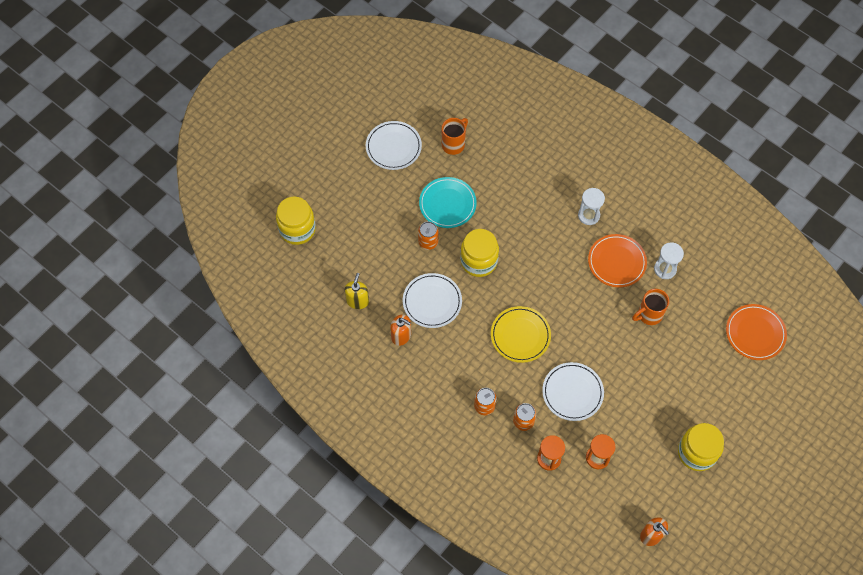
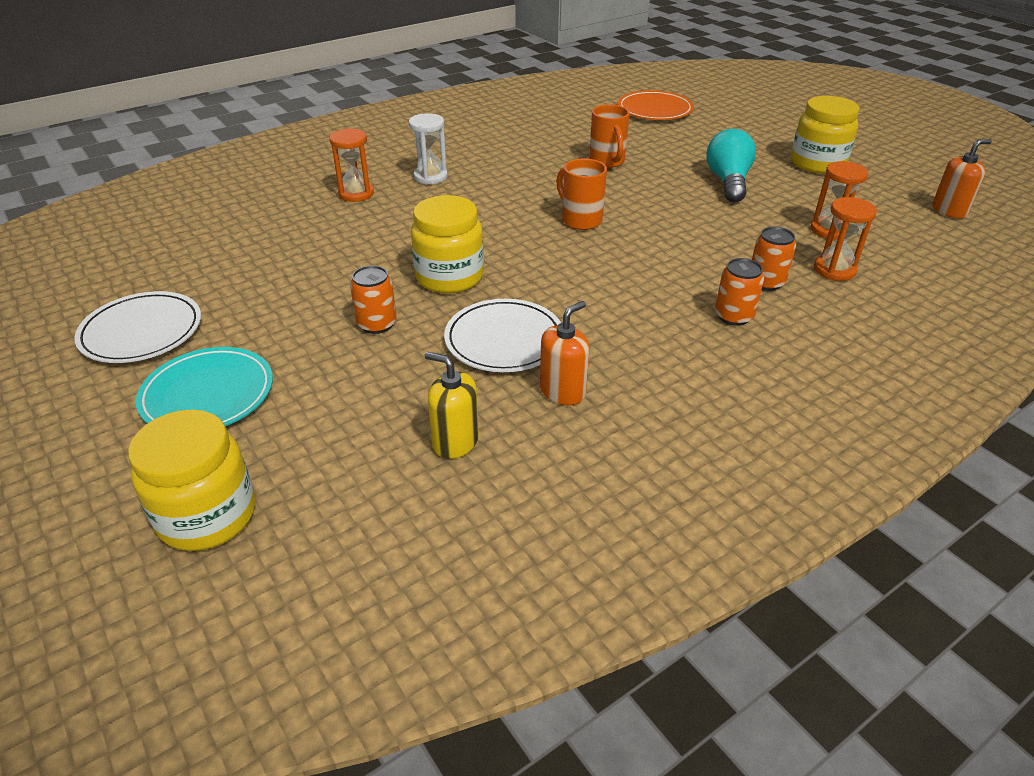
camera: 75 degrees left, 25 degrees down
(447, 204) = (316, 290): turquoise plate -> turquoise plate (208, 394)
(454, 144) = (205, 265): orange mug -> orange mug (580, 220)
(520, 335) = (606, 260): yellow plate -> none
(552, 183) = (356, 194): none -> orange hourglass
(572, 392) = (718, 233): white plate -> none
(616, 262) = (516, 169): orange plate -> none
(645, 394) = (728, 182): none -> turquoise light bulb
(665, 269) = (544, 142): white hourglass -> none

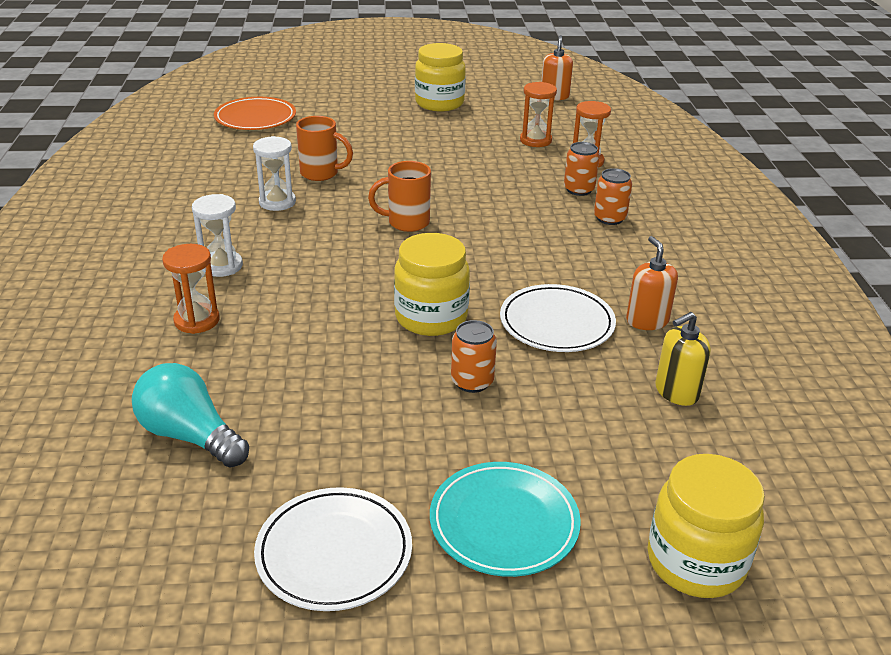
camera: 60 degrees left, 5 degrees down
(540, 162) = (277, 202): none -> white hourglass
(728, 182) = (423, 143): turquoise light bulb -> turquoise light bulb (190, 436)

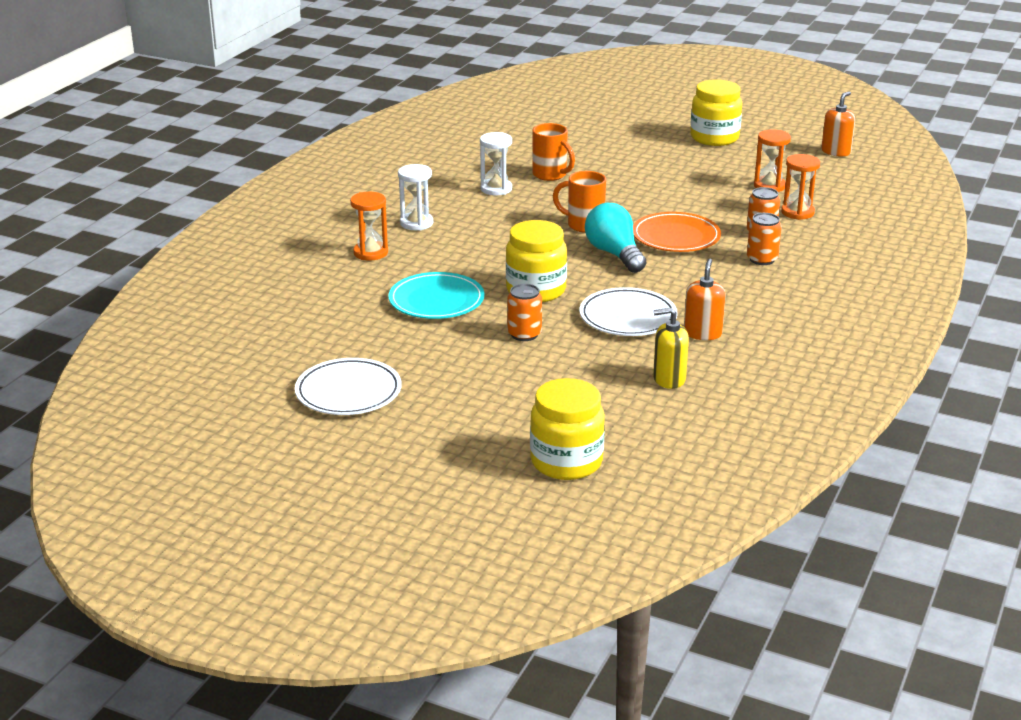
camera: 30 degrees right, 5 degrees down
(190, 436) = (314, 314): turquoise light bulb -> turquoise light bulb (614, 254)
(255, 118) = (538, 121): orange plate -> orange plate (676, 237)
(504, 522) = (464, 409): turquoise plate -> turquoise plate (436, 300)

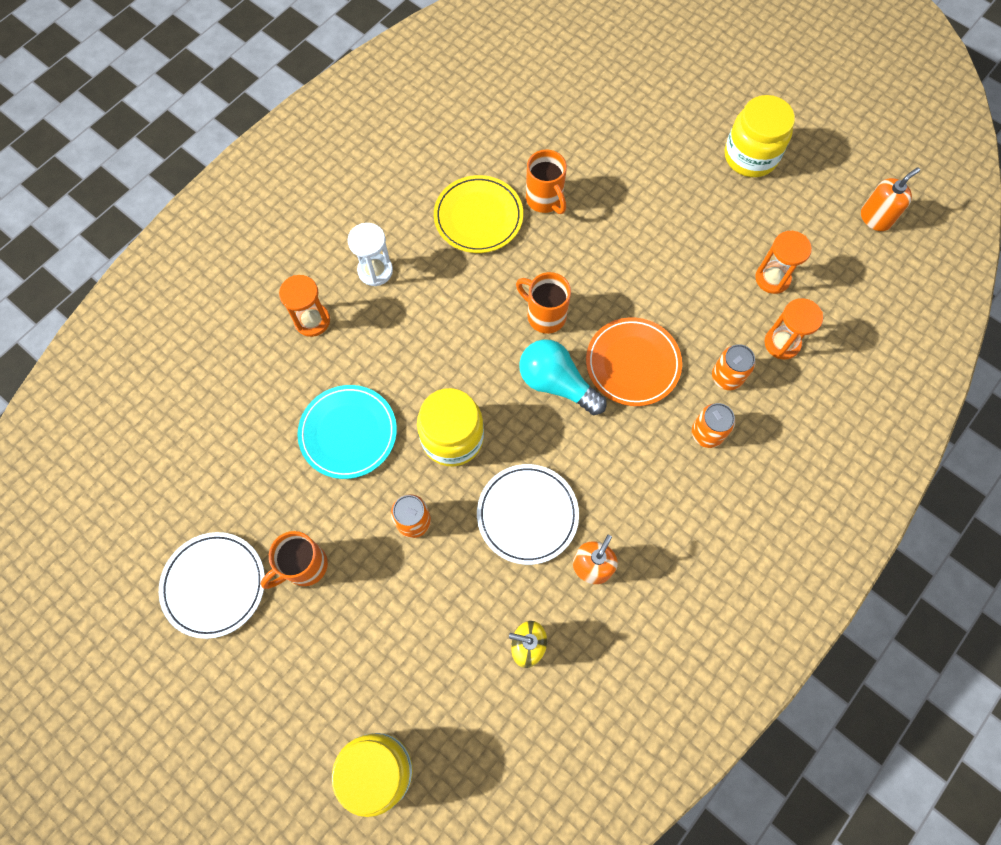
camera: 15 degrees right, 40 degrees up
(432, 370) = (304, 566): none -> orange mug
(496, 189) = (478, 217): white hourglass -> yellow plate
(614, 254) = (556, 383): turquoise light bulb -> turquoise light bulb turned 45 degrees counterclockwise

